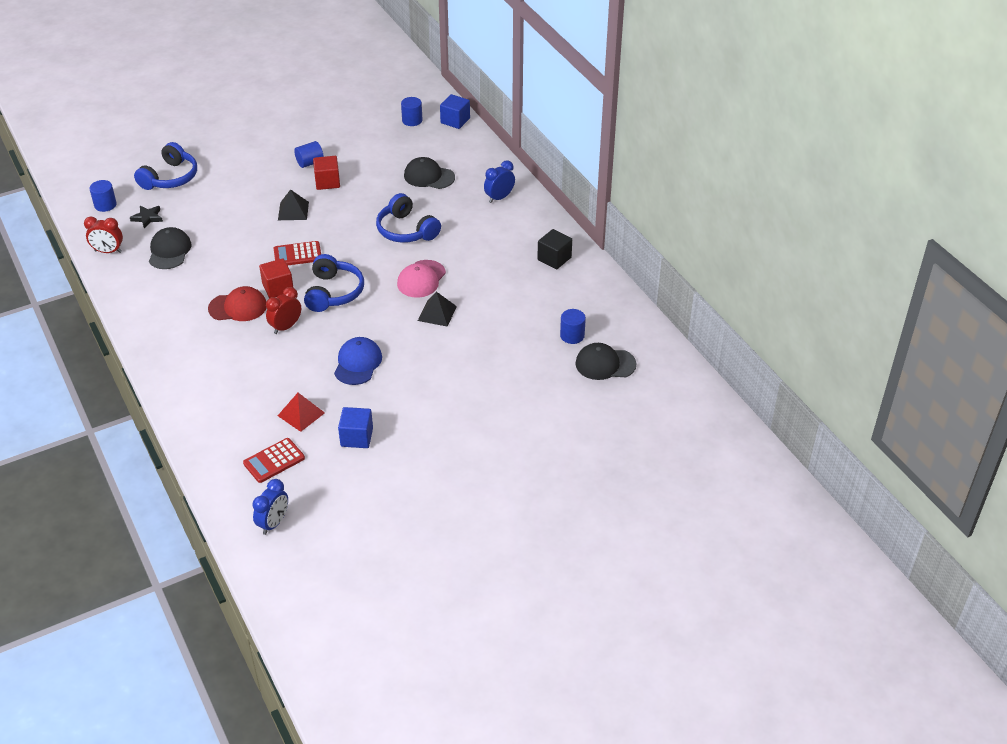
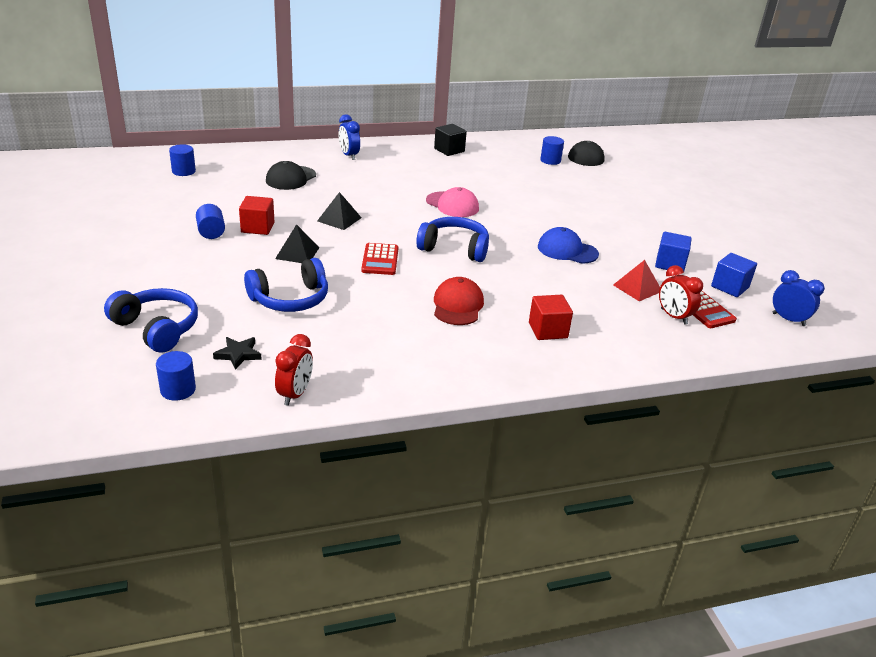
camera: 80 degrees left, 10 degrees down
(169, 251) = (324, 343): black cap -> none
(278, 288) = (433, 278): red cube -> red cube (548, 330)
(286, 327) = (501, 281): red clock -> red clock (673, 316)
(406, 230) = (372, 200): blue headphones -> blue headphones (290, 299)
(437, 313) = (505, 205): black pyramid -> black pyramid (339, 219)
(455, 121) = (206, 153): blue cube -> blue cube (730, 287)

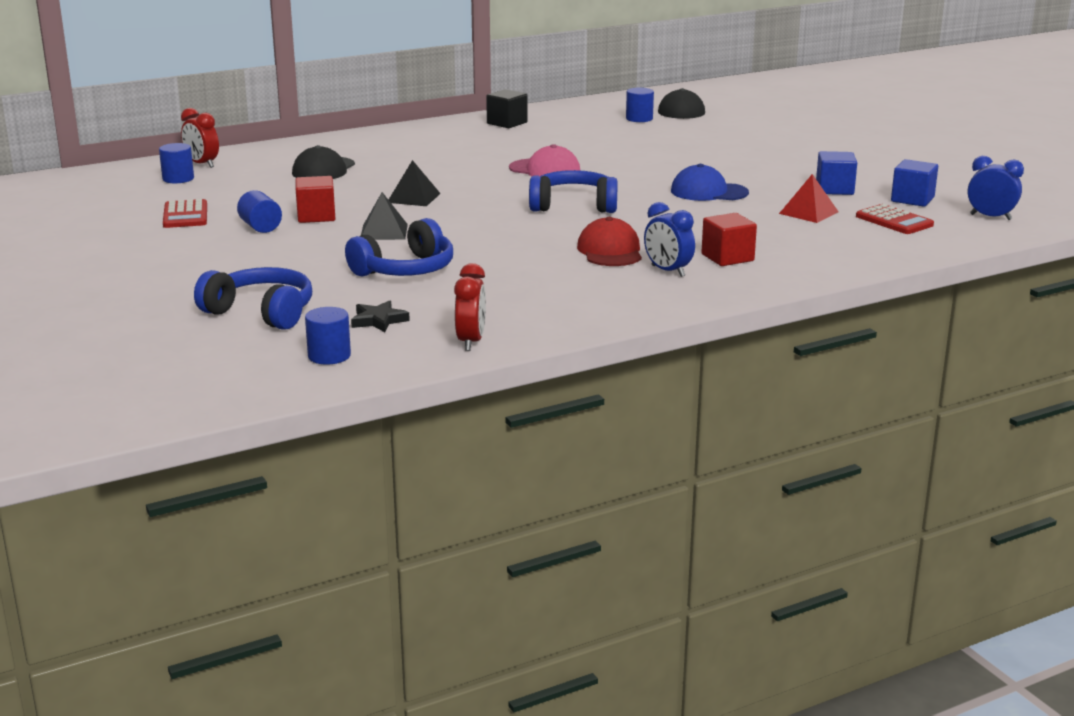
camera: 10 degrees left, 10 degrees down
(349, 155) = (382, 141): blue clock -> blue clock (668, 271)
(380, 260) = (490, 225): red calculator -> red calculator (185, 215)
(673, 316) = (863, 230): red clock -> red clock (202, 164)

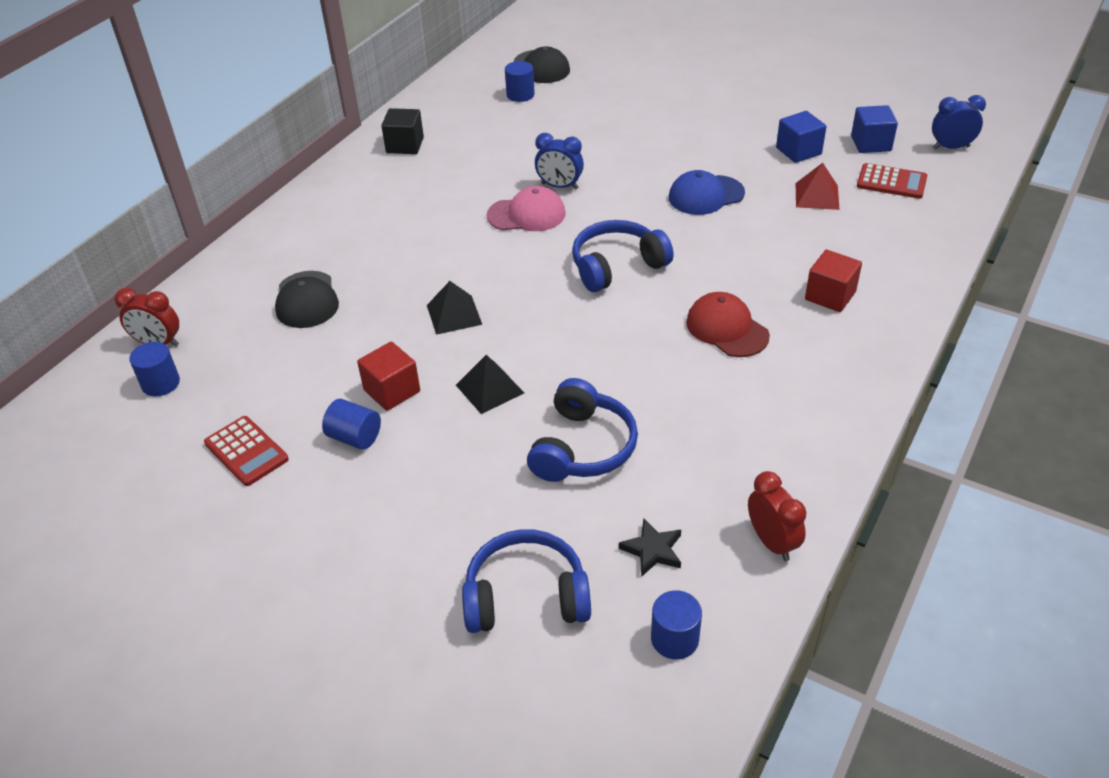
camera: 30 degrees left, 20 degrees up
(668, 271) = (807, 340): blue clock -> blue clock (559, 186)

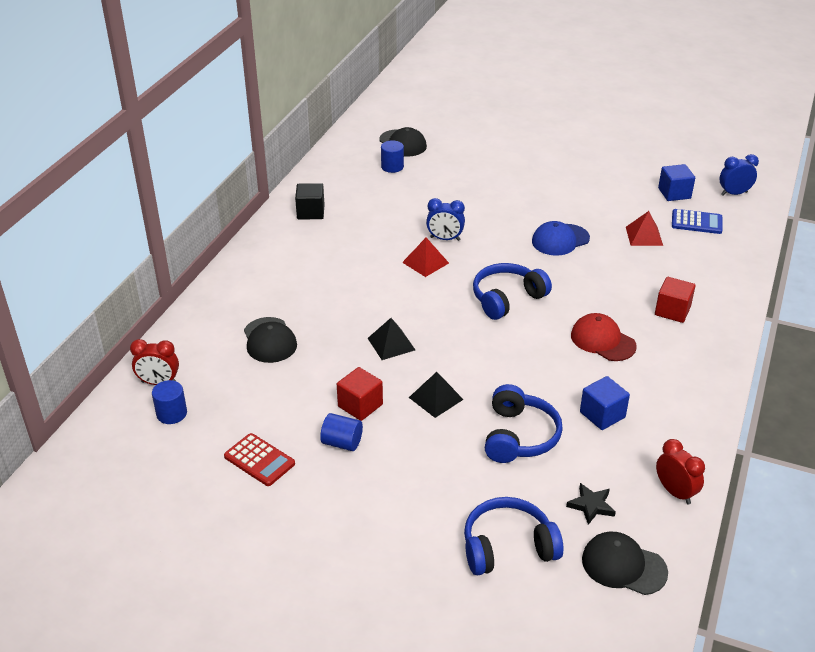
camera: 10 degrees left, 5 degrees down
(526, 214) = (425, 262): pink cap -> red pyramid
(674, 639) = (623, 566): blue cylinder -> black cap
(798, 151) = (621, 202): blue cube -> blue cube (602, 415)
(891, 182) = (696, 222): red calculator -> blue calculator

